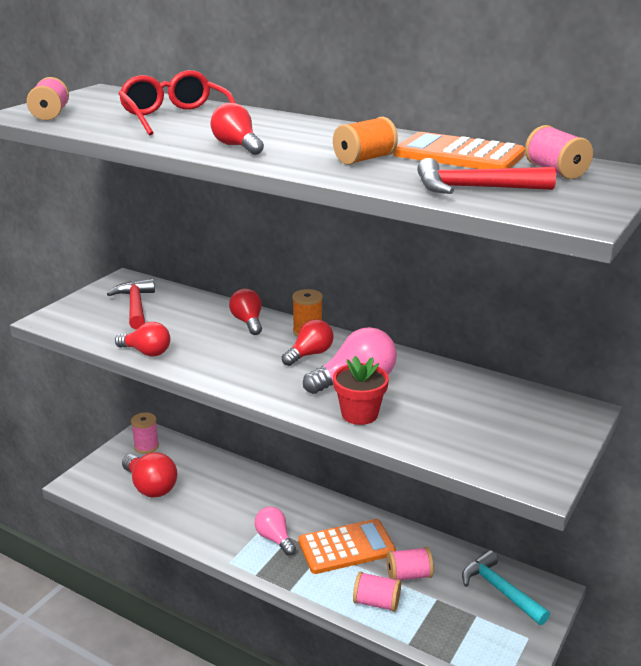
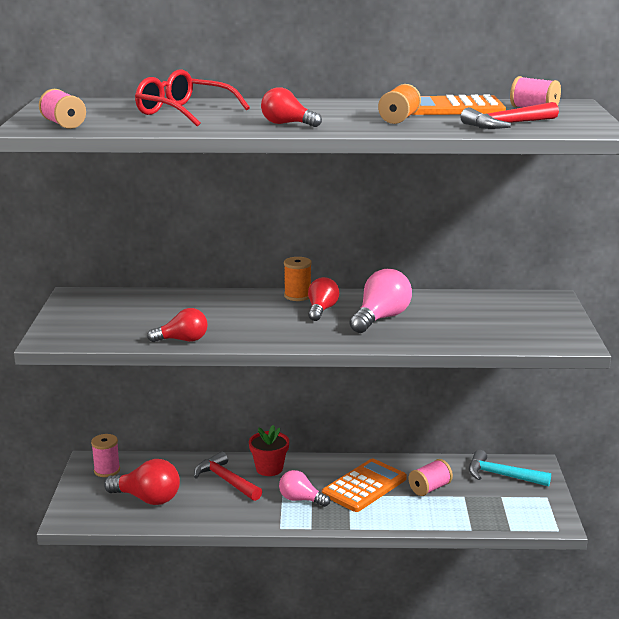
camera: 30 degrees left, 5 degrees down
(135, 306) = (118, 311): red hammer -> red hammer (226, 480)
(248, 322) = (239, 300): red light bulb -> none
(359, 414) = (411, 337): red flower pot -> red flower pot (269, 469)
(376, 602) = (423, 513): pink spool -> none

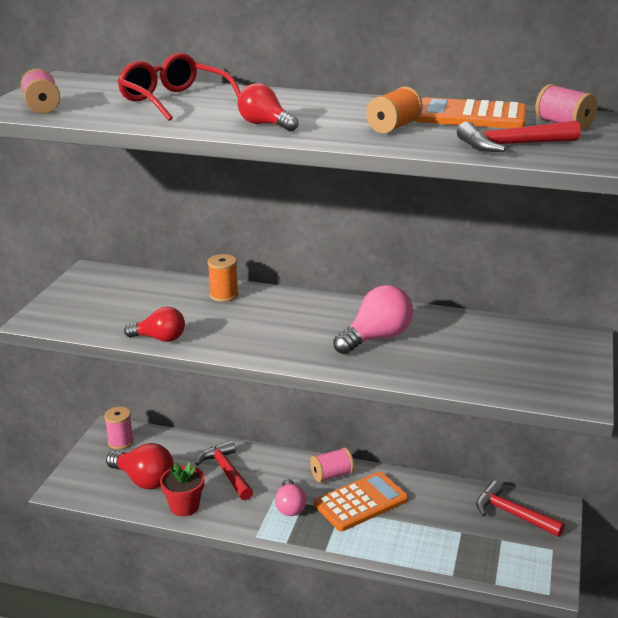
camera: 15 degrees right, 5 degrees up
(269, 469) = (274, 465): red flower pot -> red flower pot (184, 506)
(297, 296) = (305, 299): orange spool -> orange spool (224, 295)
(300, 499) = (290, 507): pink light bulb -> pink light bulb turned 135 degrees counterclockwise
(321, 310) = (319, 319): red light bulb -> none
(429, 488) = (428, 516): pink spool -> pink spool (331, 475)
(501, 475) = (512, 514): turquoise hammer -> red hammer

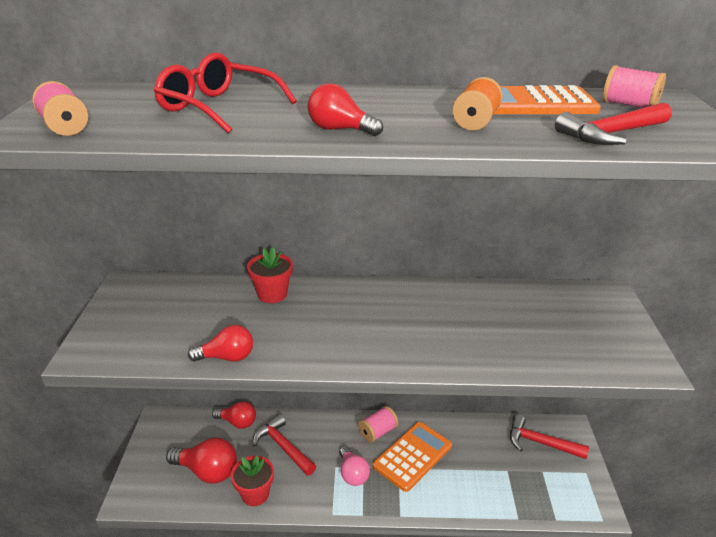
camera: 15 degrees left, 5 degrees up
(120, 442) = (173, 432): pink spool -> none
(187, 443) = (237, 422): none -> red light bulb
(224, 295) = (272, 294): orange spool -> red flower pot
(376, 338) = (438, 323): pink light bulb -> none

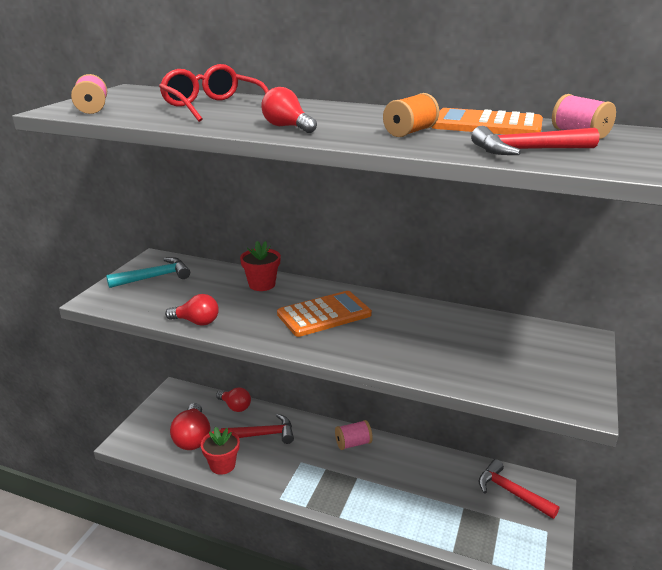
camera: 20 degrees right, 5 degrees down
(141, 308) = (155, 277): none -> turquoise hammer
(207, 471) = (193, 438): red light bulb -> red light bulb turned 45 degrees clockwise
(283, 447) = (263, 434): red hammer -> red hammer turned 105 degrees clockwise
(352, 474) = (313, 471): pink light bulb -> none
(412, 456) = (376, 471): orange calculator -> orange calculator (324, 314)

